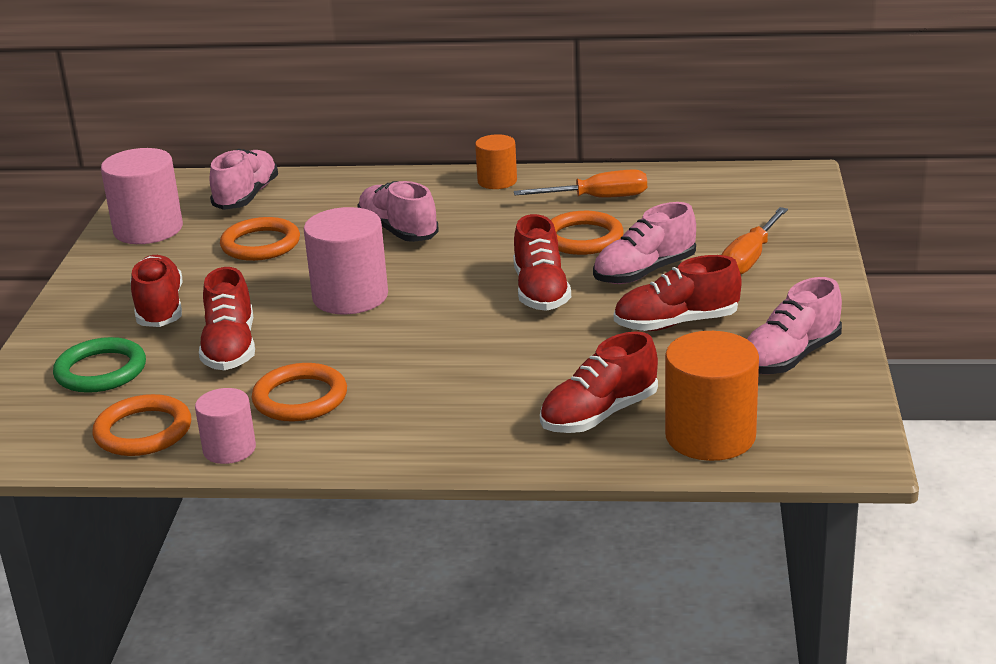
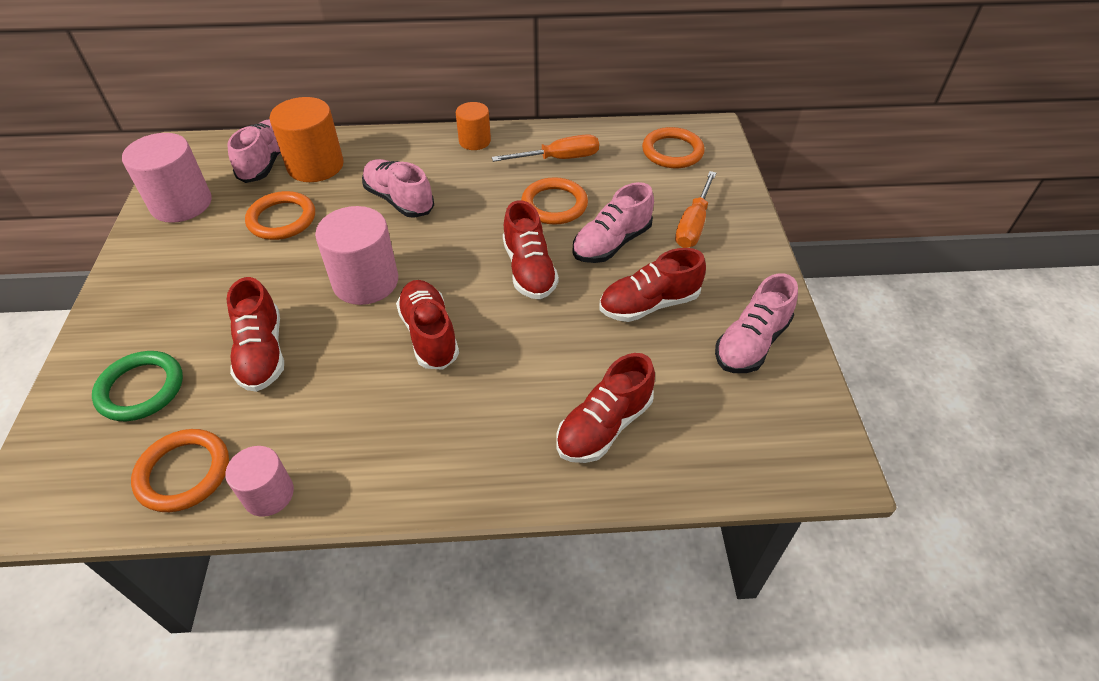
camera: 10 degrees left, 20 degrees up
(160, 309) = (195, 303): red shoe -> red shoe (429, 335)
(300, 398) = (331, 417): orange ring -> orange ring (672, 151)
(710, 436) = (706, 449): orange cylinder -> orange cylinder (315, 166)

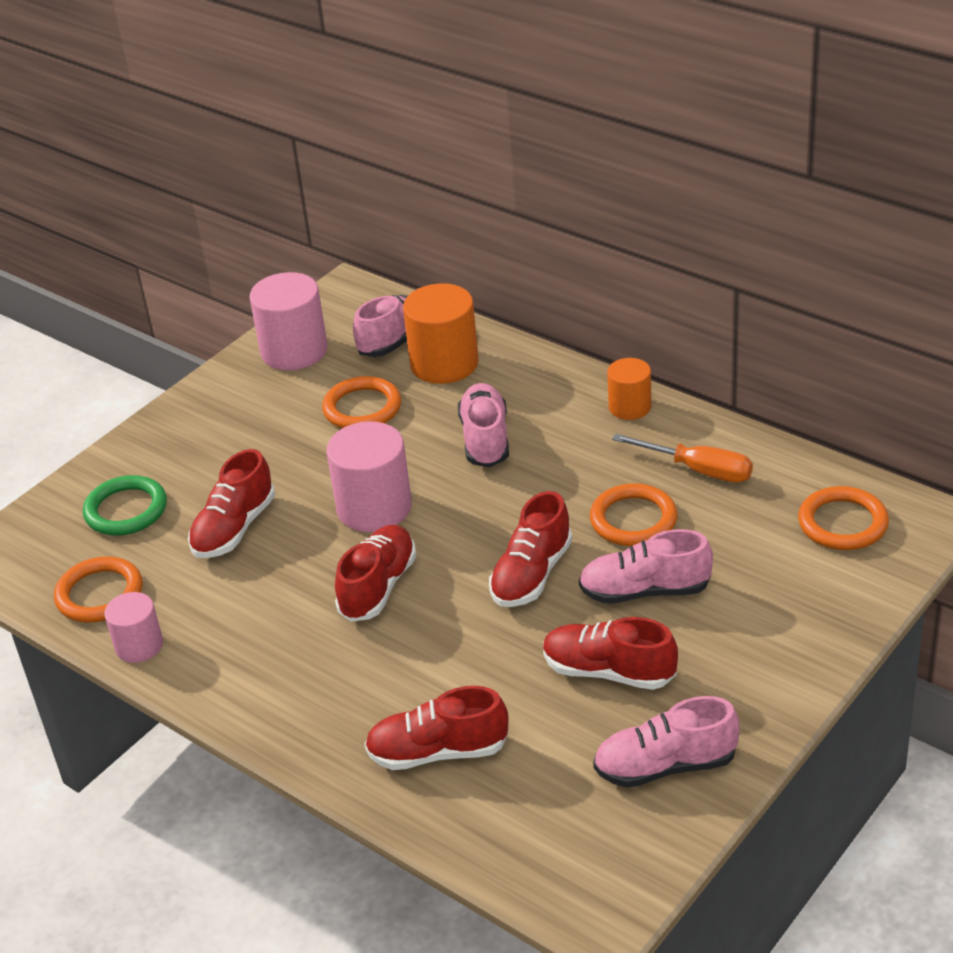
camera: 45 degrees right, 10 degrees down
(693, 224) = (759, 617): orange screwdriver -> none

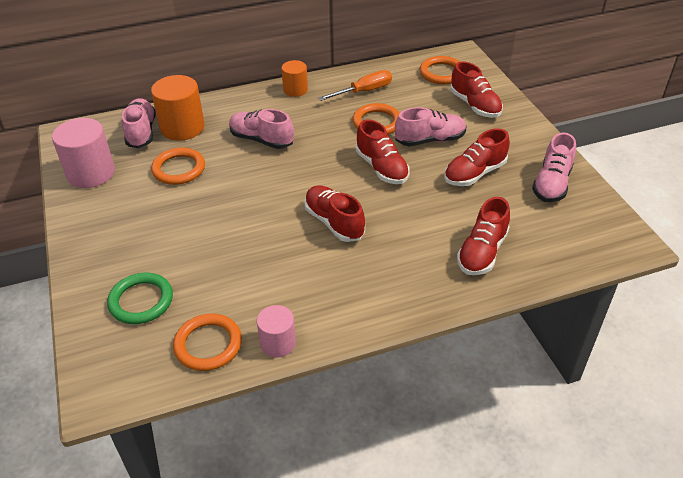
camera: 60 degrees left, 5 degrees up
(234, 528) = (219, 259): red shoe -> red shoe (474, 105)
(374, 508) = (268, 198): pink cylinder -> none
(645, 591) = (430, 140): pink shoe -> pink shoe turned 135 degrees counterclockwise

